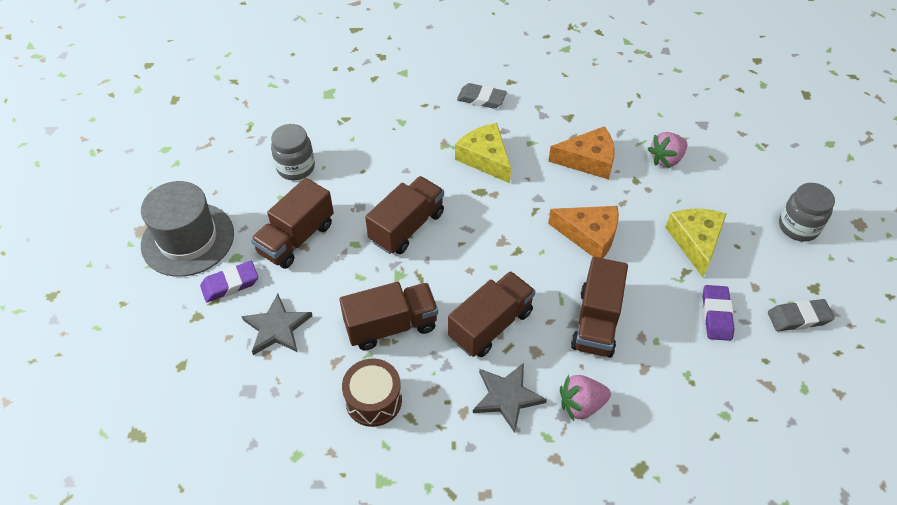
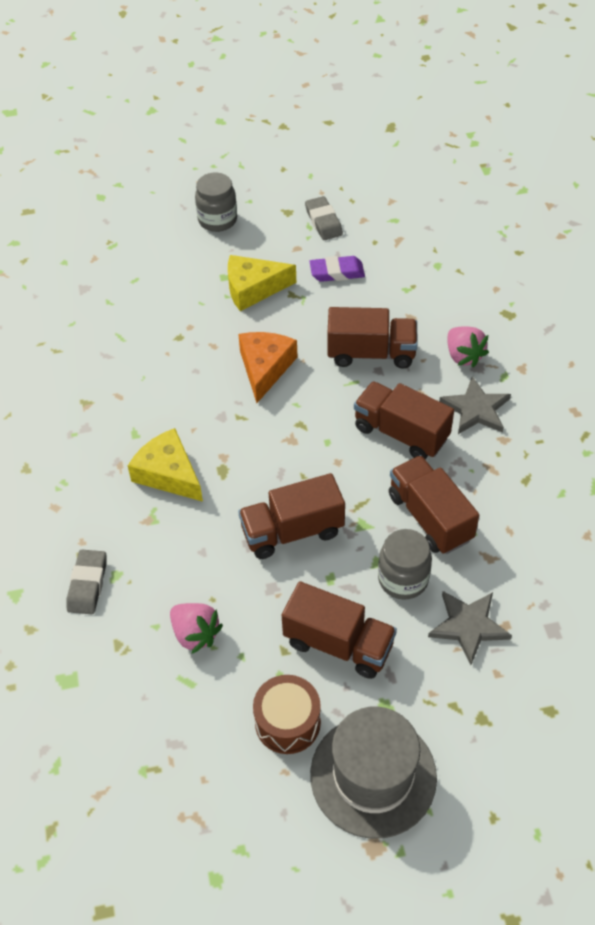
camera: 100 degrees left, 0 degrees up
(230, 284) = (426, 697): purple eraser -> none
(296, 167) = (221, 680): grey jar -> grey jar (403, 579)
(373, 400) = (520, 513): brown drum -> brown drum (287, 722)
(407, 227) = (292, 531): brown truck -> brown truck turned 45 degrees counterclockwise
(481, 99) = (62, 494): grey eraser -> grey eraser (87, 584)
(485, 158) = (168, 474): yellow cheese -> yellow cheese turned 90 degrees clockwise
(588, 160) = (155, 379): orange cheese -> none
(666, 159) = (143, 315): pink strawberry -> pink strawberry (195, 634)

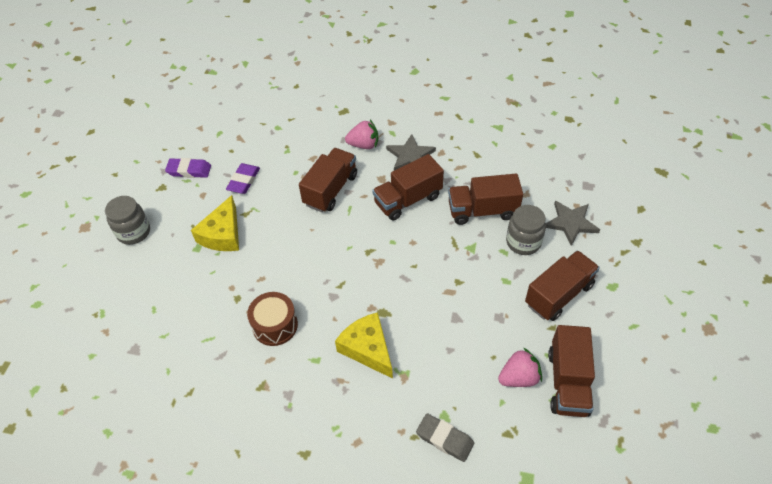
camera: 65 degrees left, 0 degrees up
(168, 474) = (367, 349): yellow cheese -> yellow cheese turned 75 degrees clockwise
(265, 368) = (304, 254): orange cheese -> none
(287, 722) = (608, 345): brown drum -> brown drum (275, 325)
(292, 531) = (458, 288): brown truck -> brown truck (568, 382)
(323, 222) = (189, 170): grey eraser -> purple eraser
(373, 775) = (660, 311): grey hat -> none

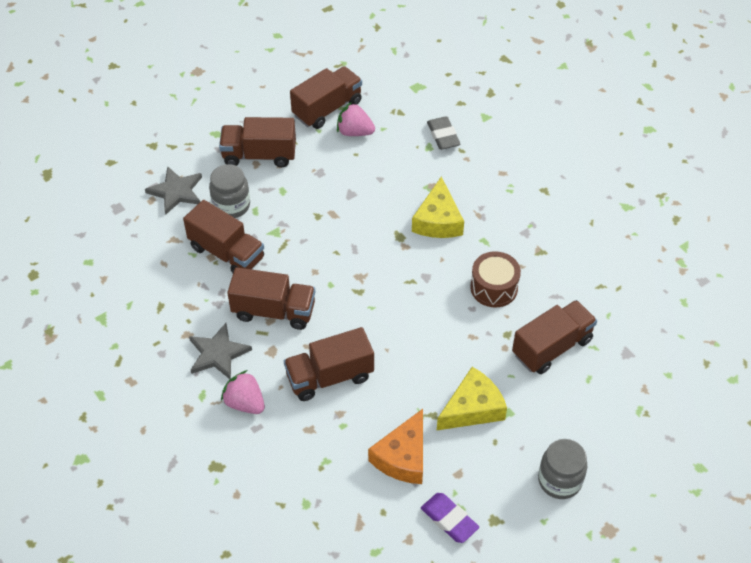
camera: 140 degrees left, 0 degrees up
(196, 312) = (552, 347): none -> brown truck
(244, 181) = (403, 457): purple eraser -> orange cheese

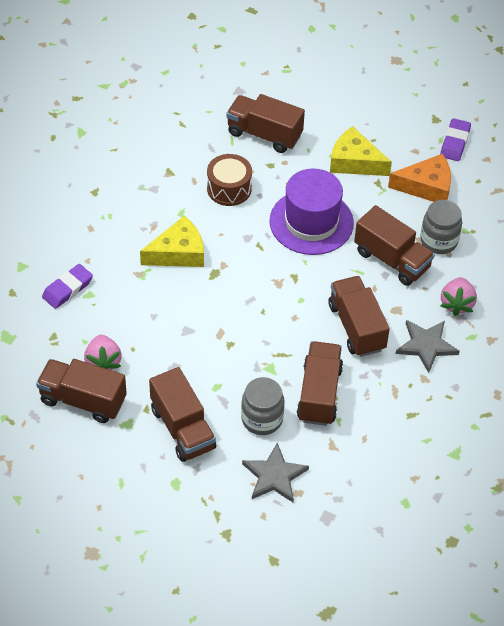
camera: 120 degrees left, 0 degrees up
(415, 333) = (311, 222): none -> purple hat
(443, 136) = (67, 289): grey eraser -> purple eraser
(559, 480) = (378, 95): grey jar -> grey jar (438, 241)

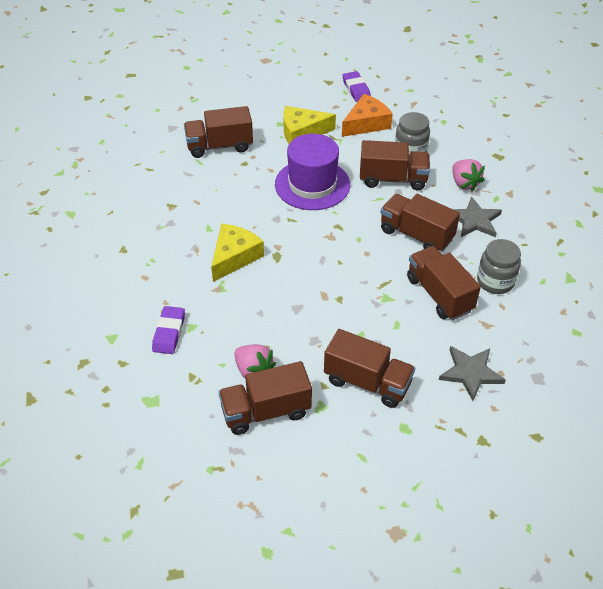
camera: 35 degrees left, 5 degrees down
(229, 189) = (229, 193): brown drum -> none
(262, 419) = (418, 337): grey jar -> grey jar (495, 281)

